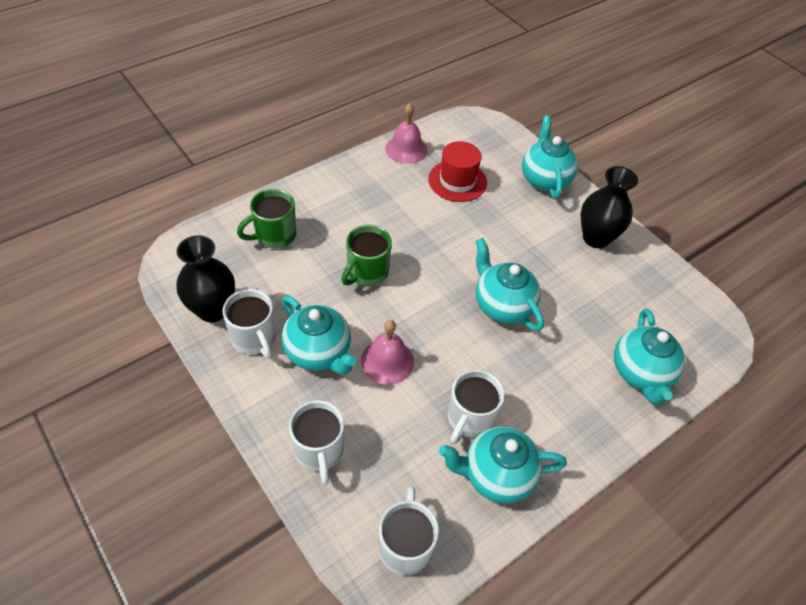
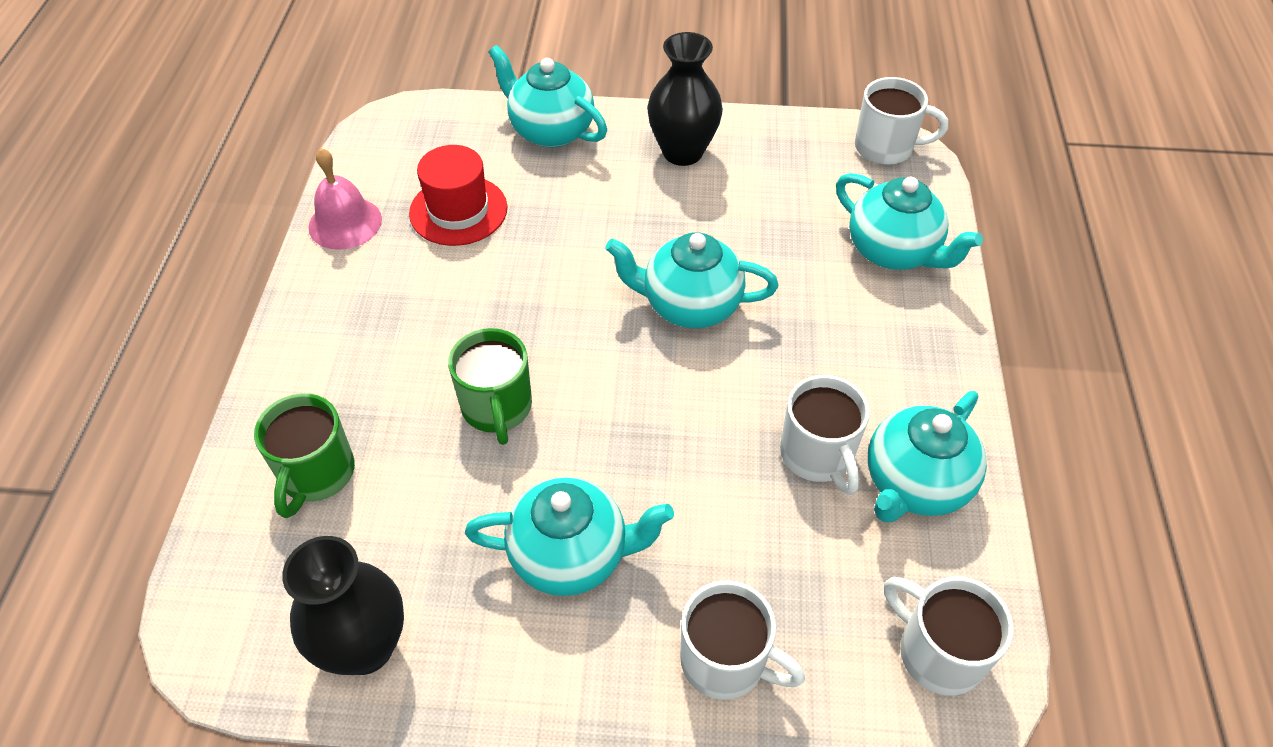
camera: 45 degrees left, 0 degrees up
(254, 338) = (471, 622): white mug -> white mug (886, 148)
(387, 361) = (658, 484): pink bell -> none

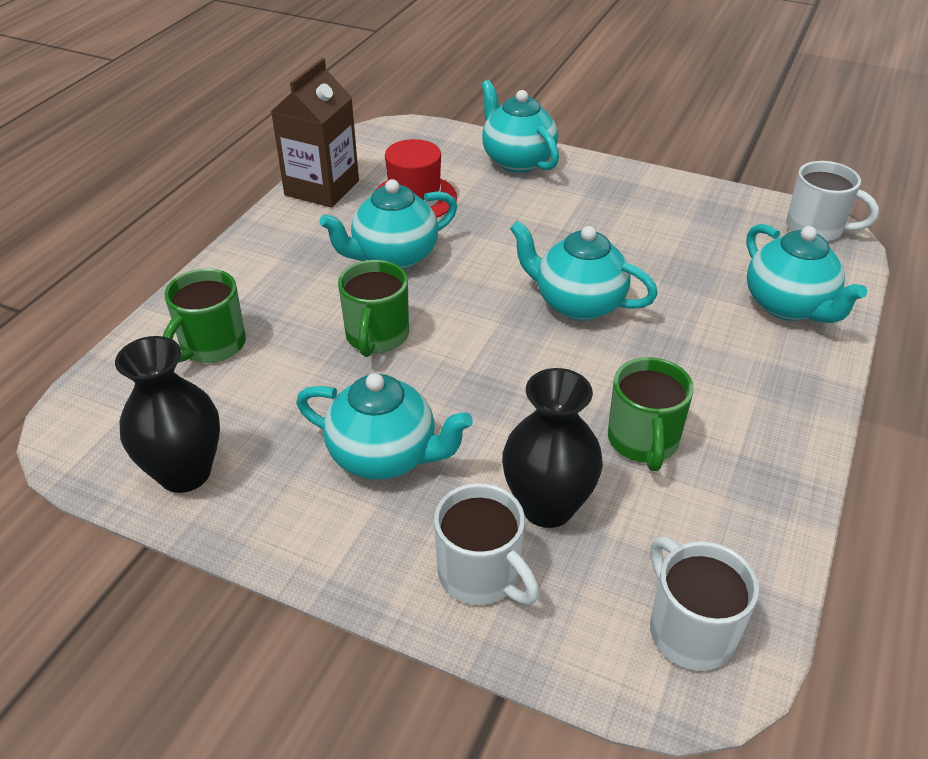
camera: 20 degrees right, 10 degrees down
(345, 223) = (322, 188): pink bell -> brown carton
(682, 152) = (624, 196): black vase -> black vase (547, 506)
(817, 455) = (643, 441): white mug -> green mug
(914, 484) = (728, 488): turquoise teapot -> turquoise teapot (394, 257)

